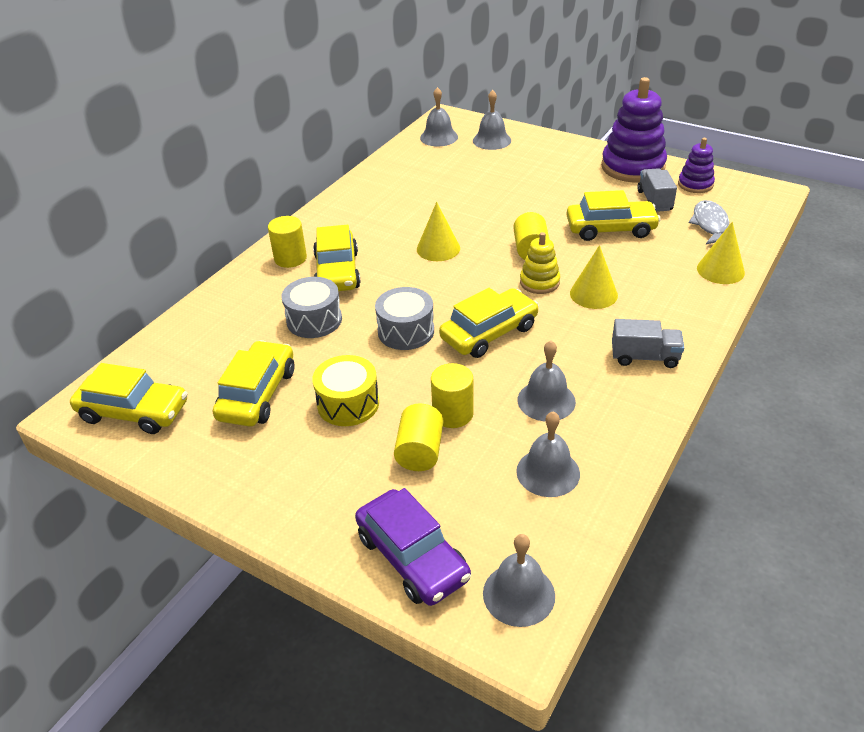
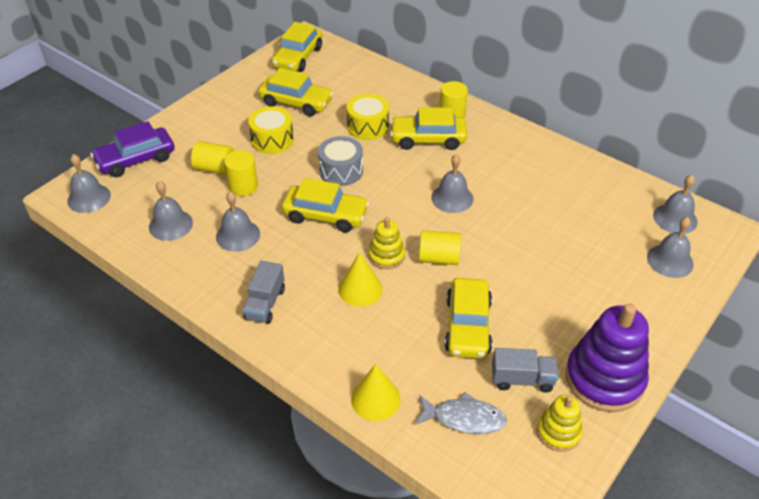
camera: 95 degrees right, 5 degrees up
(314, 320) = (368, 127): grey drum -> yellow drum
(438, 248) = (452, 198): yellow cone -> grey bell
(489, 333) = (325, 215): yellow car -> yellow car turned 45 degrees counterclockwise
(695, 184) = (558, 432): purple stacking toy -> yellow stacking toy

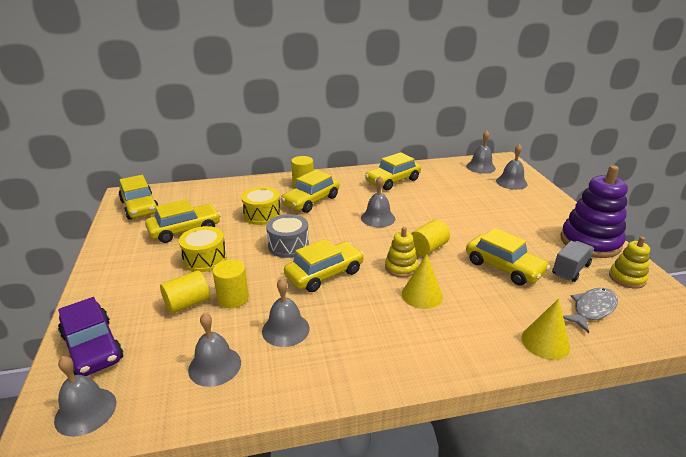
camera: 50 degrees left, 15 degrees down
(136, 159) = (92, 347): purple car -> purple car turned 45 degrees counterclockwise
(265, 304) = (385, 353): grey truck -> none
(541, 168) = (392, 181): none -> yellow car

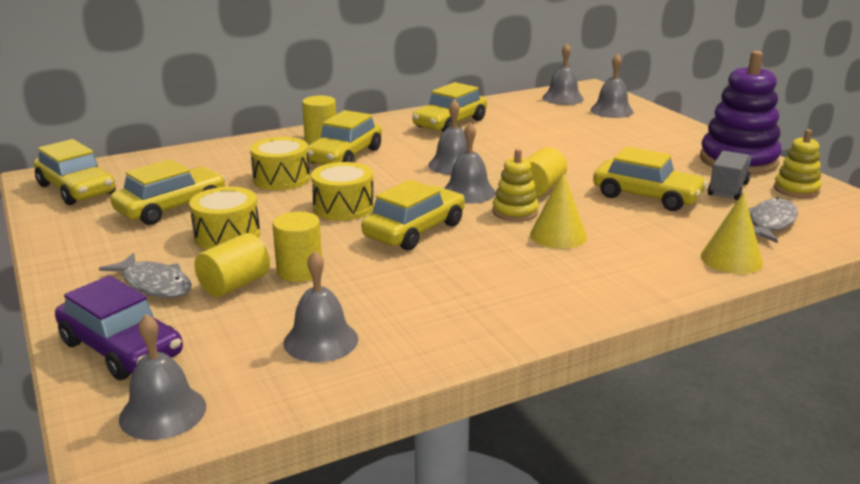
camera: 15 degrees left, 5 degrees down
(141, 294) = (154, 284): none -> grey fish
(285, 329) = (396, 292): grey bell -> grey bell (468, 192)
(288, 245) = (343, 207): grey drum -> yellow drum

